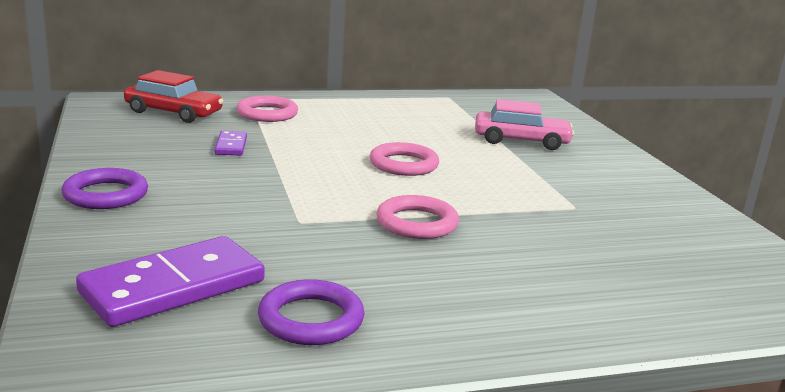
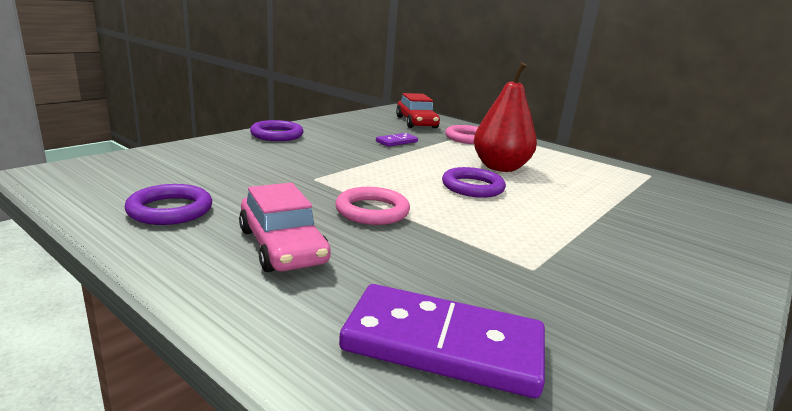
camera: 55 degrees right, 0 degrees up
(173, 287) = (178, 170): purple domino -> purple domino (443, 345)
(368, 135) = (500, 167): none -> red pear
(403, 164) = (472, 187): pink ring -> purple ring
(521, 140) = (633, 217): pink car -> pink car (282, 246)

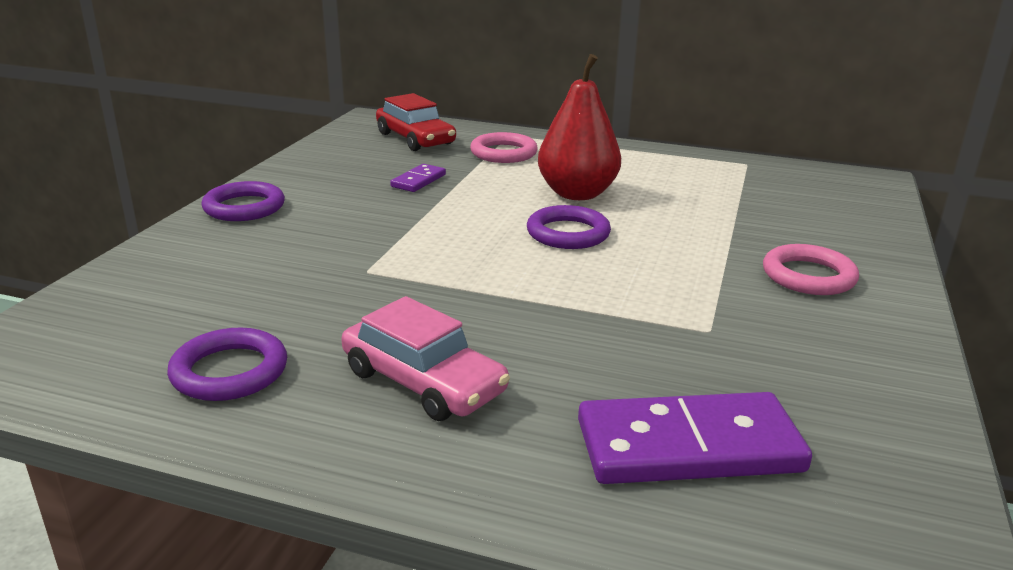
camera: 20 degrees left, 5 degrees up
(372, 211) = (482, 301): pink ring -> pink ring (808, 276)

